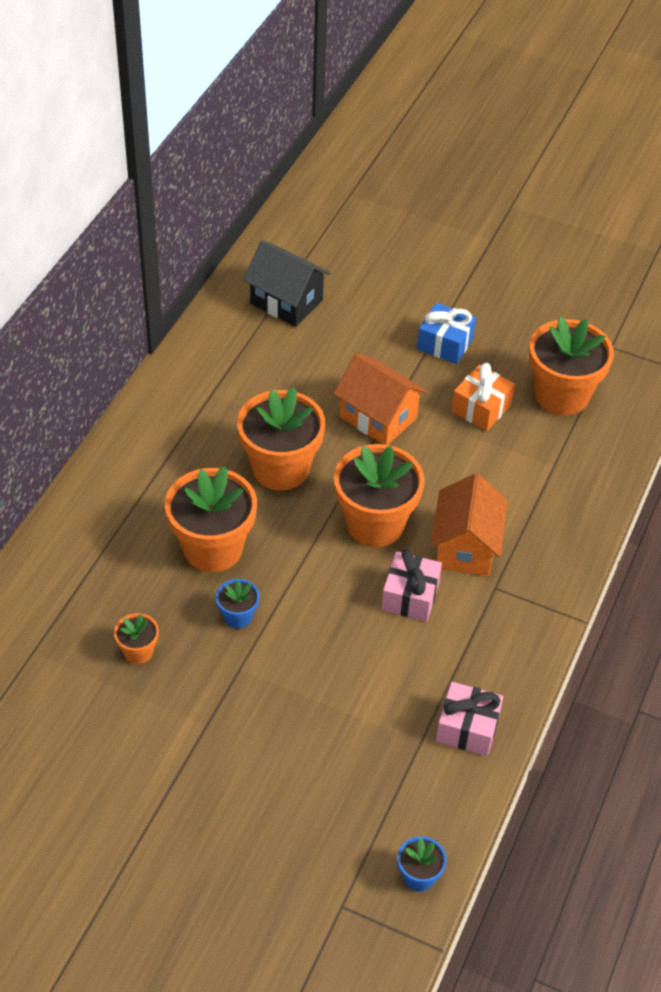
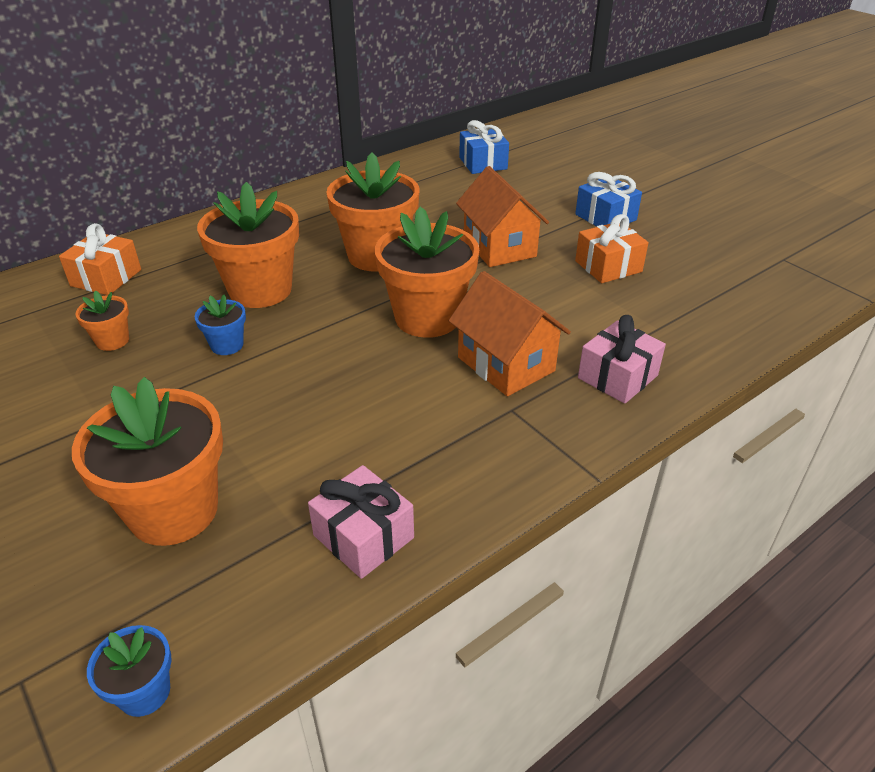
camera: 30 degrees right, 10 degrees down
(60, 589) = (106, 278): none -> orange gift
(286, 302) = (483, 163): black house -> blue gift
(410, 596) = (410, 385): pink gift -> pink gift (617, 377)
(465, 547) = (506, 364): orange house -> orange house turned 75 degrees counterclockwise
(561, 395) = (703, 279): orange flower pot -> orange flower pot (173, 510)

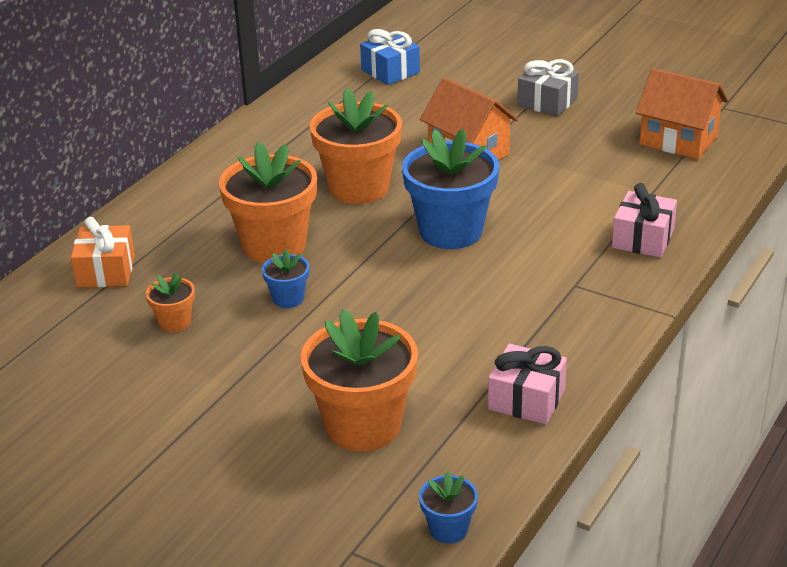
camera: 20 degrees left, 5 degrees down
(427, 318) = (451, 231): orange flower pot -> blue flower pot
(506, 364) = (546, 252): orange house -> orange house (678, 140)
(605, 217) = (547, 102): blue gift -> grey gift
(608, 266) = (578, 148): orange gift -> none

